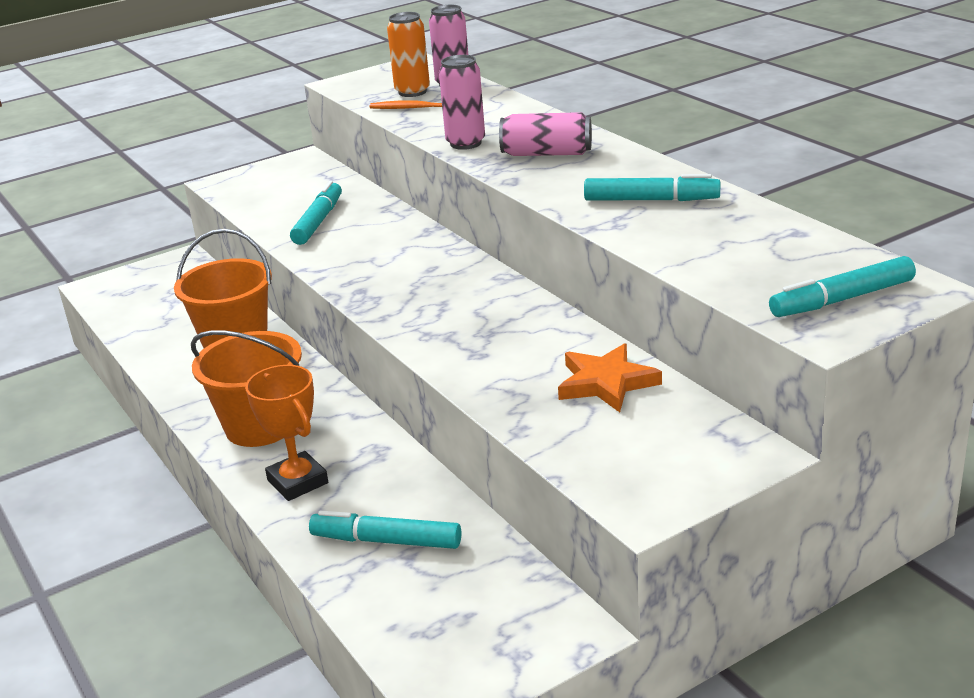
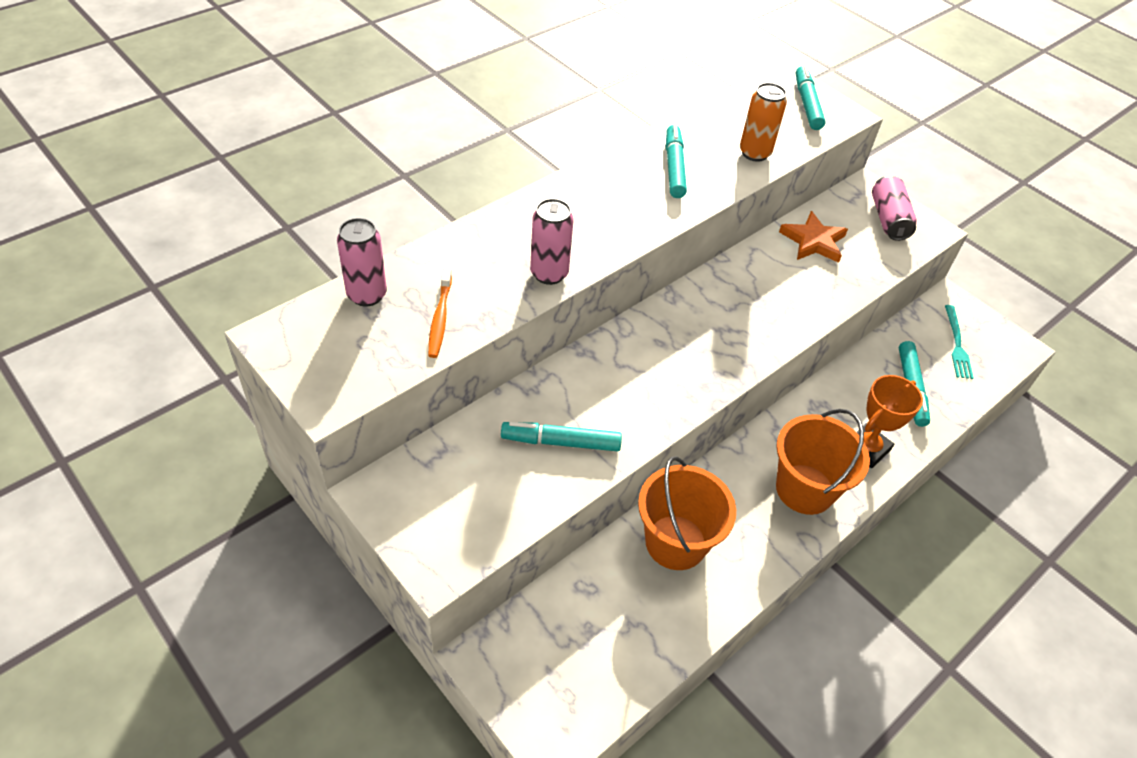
camera: 105 degrees left, 20 degrees up
(412, 92) = (384, 327): orange can -> orange can (754, 153)
(465, 613) = (957, 344): none -> turquoise fork
(546, 153) = (578, 221): pink can -> pink can (888, 219)
(843, 299) = (807, 104): turquoise marker -> turquoise marker turned 150 degrees counterclockwise

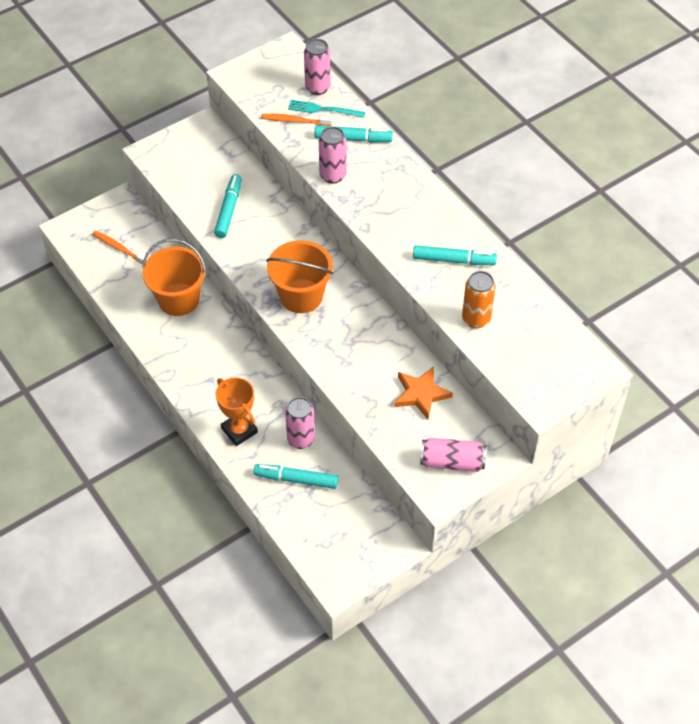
camera: 100 degrees right, 5 degrees up
(588, 643) = (119, 248): none -> orange toothbrush
(804, 489) = (209, 381): orange bucket -> orange bucket (301, 296)
(807, 104) = (554, 374): turquoise marker -> turquoise marker (352, 139)
(856, 386) = (301, 439): none -> pink can
(957, 344) = (343, 532): turquoise fork -> turquoise fork (323, 109)

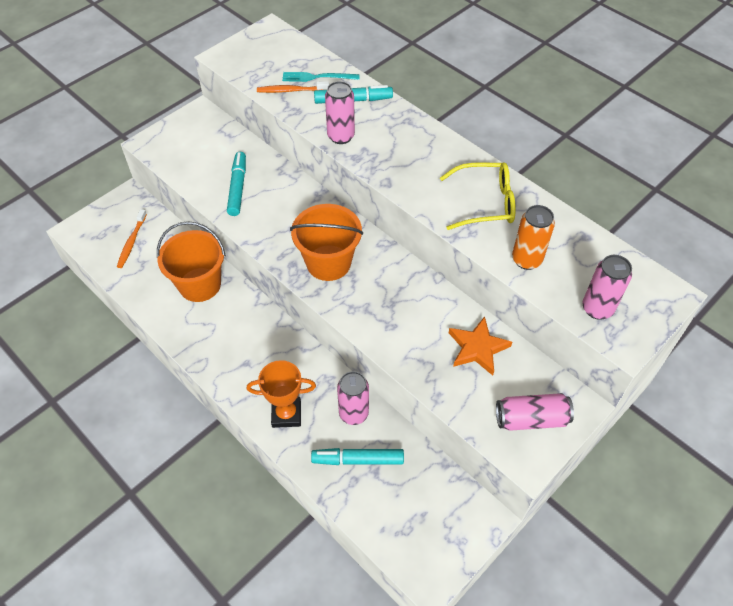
camera: 10 degrees left, 0 degrees up
(119, 248) = (131, 242): orange toothbrush -> orange toothbrush turned 105 degrees counterclockwise
(239, 430) = (286, 414): orange trophy -> orange trophy turned 45 degrees counterclockwise
(317, 87) = (307, 58): pink can -> pink can (597, 308)
(453, 260) = (485, 203): turquoise marker -> yellow glasses

